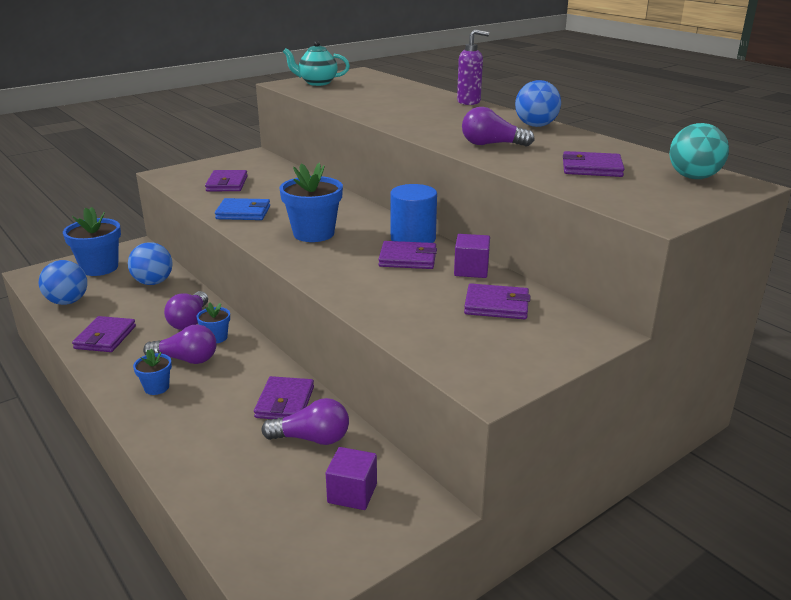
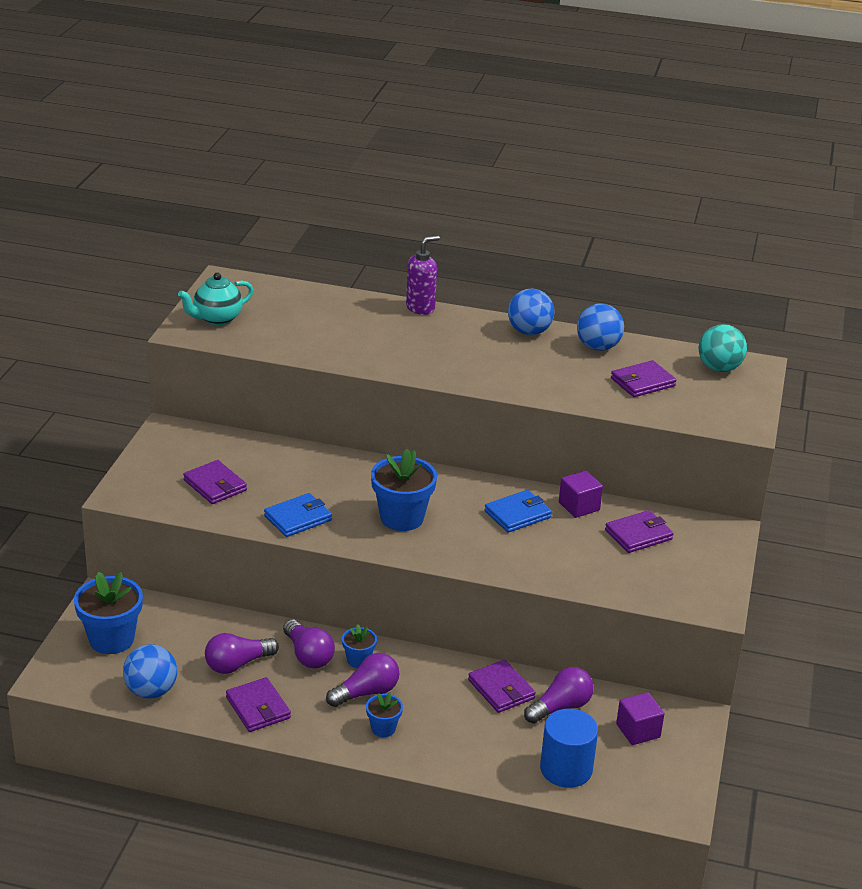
camera: 40 degrees left, 5 degrees up
(153, 282) = (201, 631): blue ball -> blue ball (598, 347)
(408, 259) = (517, 514): purple wallet -> blue wallet
(413, 239) = (491, 489): blue cylinder -> blue cylinder (566, 769)
(491, 144) = (532, 375): purple light bulb -> purple light bulb (237, 664)

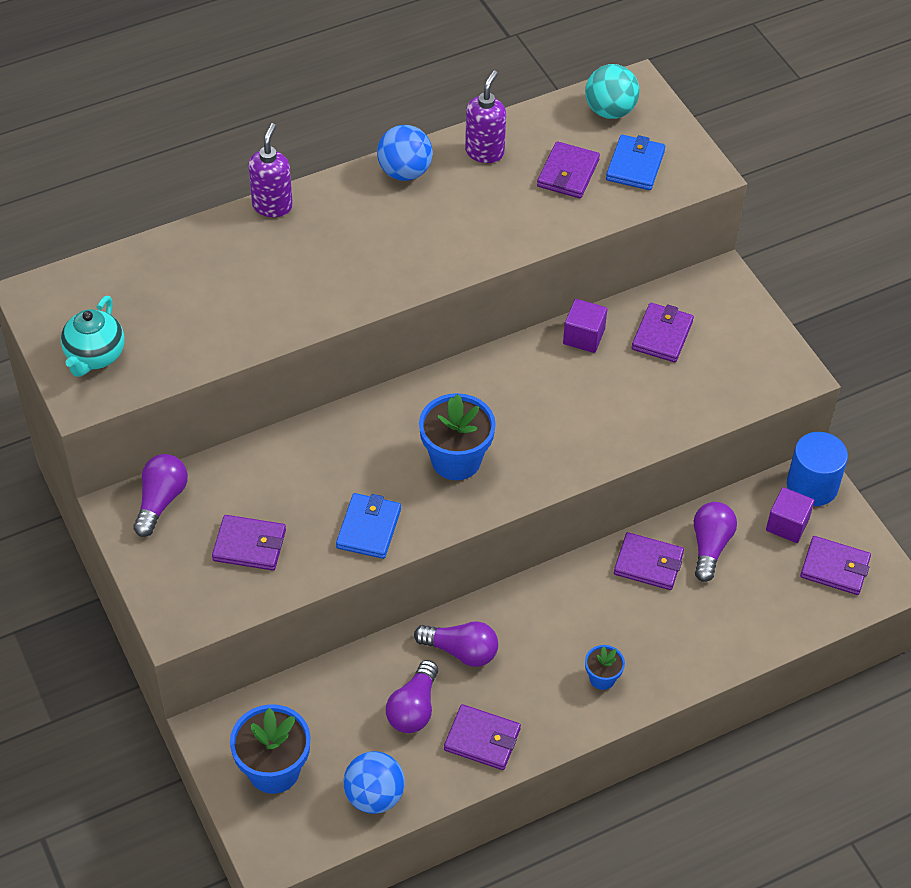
camera: 40 degrees left, 20 degrees up
(358, 660) = (507, 623): blue flower pot -> none
(366, 692) = (550, 652): purple light bulb -> purple light bulb (161, 501)
(517, 514) = (545, 383): blue wallet -> blue wallet (635, 165)
(566, 769) = (775, 605): blue cylinder -> blue cylinder (812, 485)
(598, 347) = (484, 152): blue ball -> purple soap dispenser
(643, 777) = (835, 568): none -> purple wallet

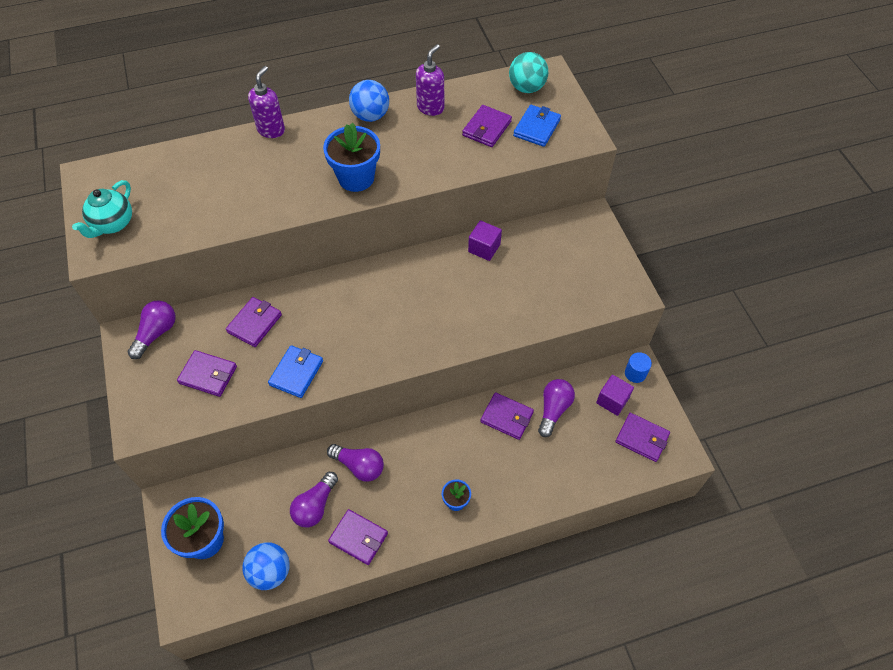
camera: 10 degrees right, 5 degrees up
(456, 460) = (372, 328): blue flower pot -> blue flower pot (356, 178)
(662, 335) = (540, 253): purple wallet -> purple wallet (254, 323)
(812, 485) = (635, 373): blue cylinder -> blue cylinder, size x0.59

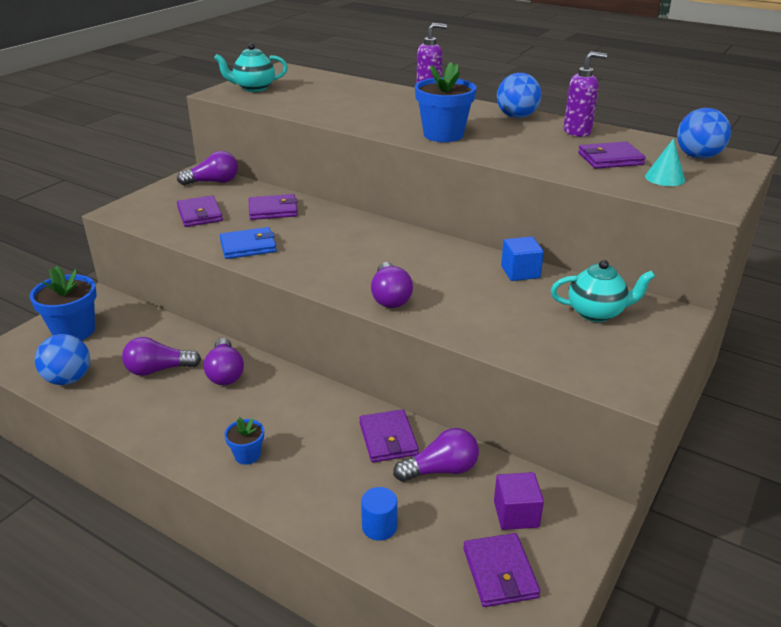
camera: 50 degrees right, 25 degrees down
(358, 538) = (146, 412): purple wallet -> none
(446, 335) = (390, 297): none -> purple light bulb
(484, 248) = (520, 272): purple cube -> blue cube
(526, 88) = (698, 157): turquoise ball -> blue ball
(536, 128) = (664, 178): blue wallet -> turquoise cone
(558, 249) = (596, 313): none -> turquoise teapot
(635, 373) = (579, 515): blue cylinder -> blue cylinder (379, 527)

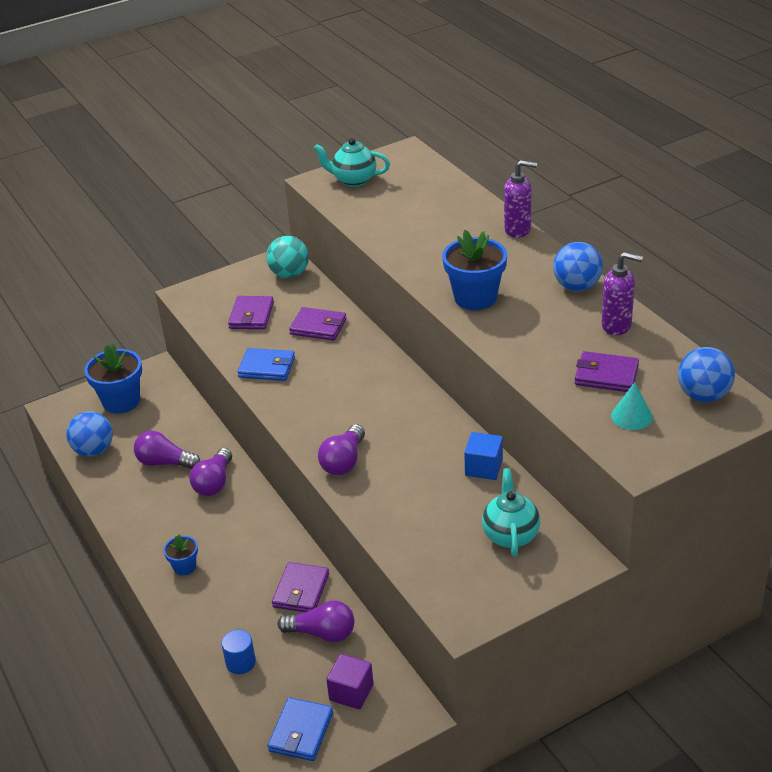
camera: 30 degrees right, 5 degrees up
(213, 182) = (289, 274): purple light bulb -> turquoise ball
(500, 572) = (301, 732): purple wallet -> blue wallet
(596, 313) = (510, 535): turquoise teapot -> turquoise teapot turned 120 degrees counterclockwise

